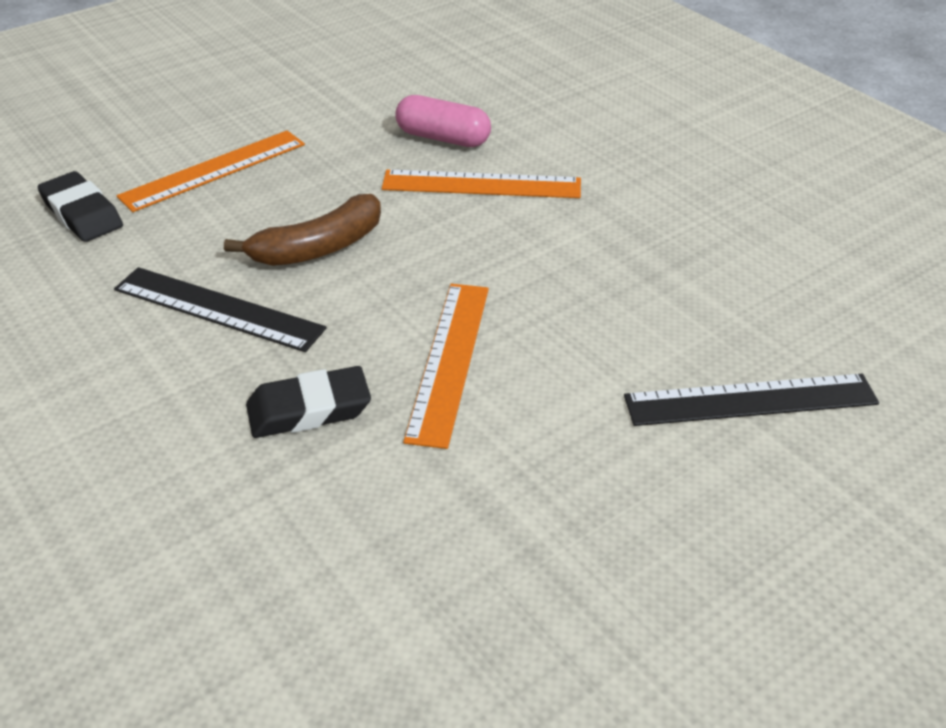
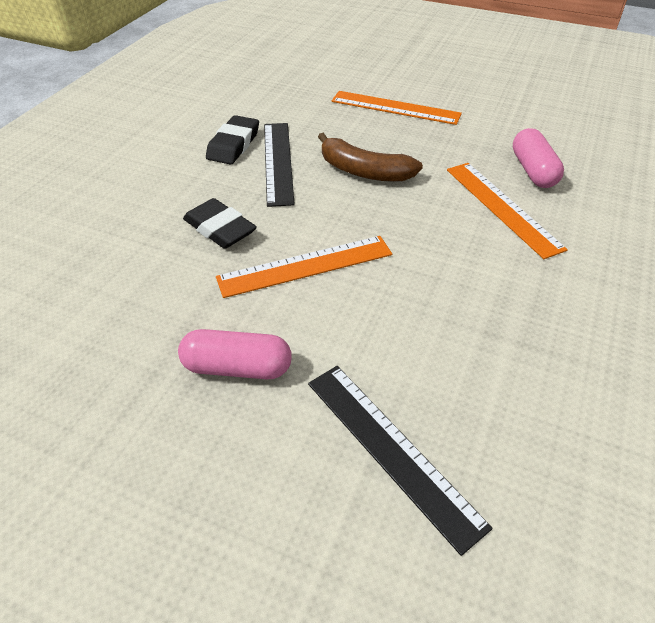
camera: 60 degrees right, 5 degrees up
(82, 213) = (315, 89): black eraser -> black eraser (233, 145)
(571, 473) = (237, 367): none -> pink capsule

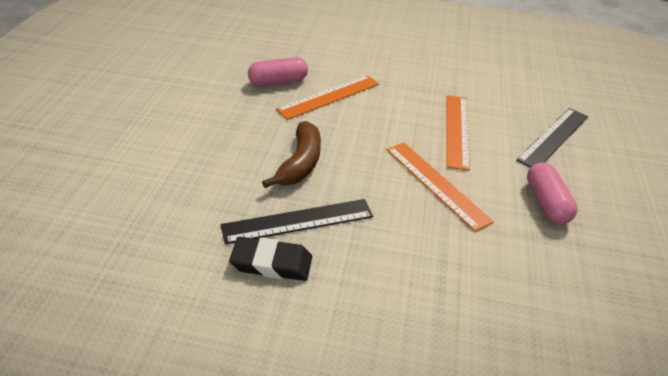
camera: 105 degrees left, 5 degrees down
(220, 228) = (415, 242): black eraser -> none
(395, 108) = (180, 150): orange ruler -> orange ruler (457, 130)

